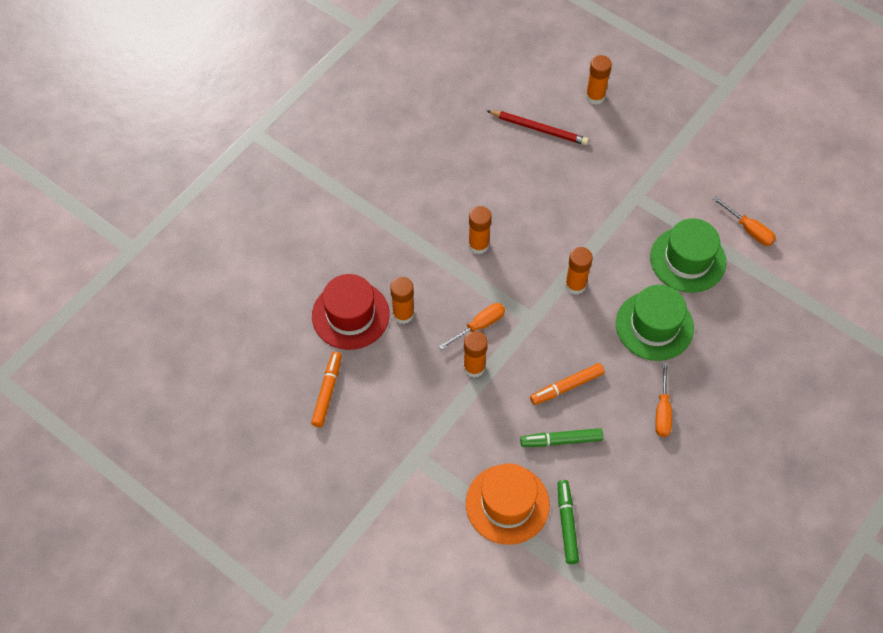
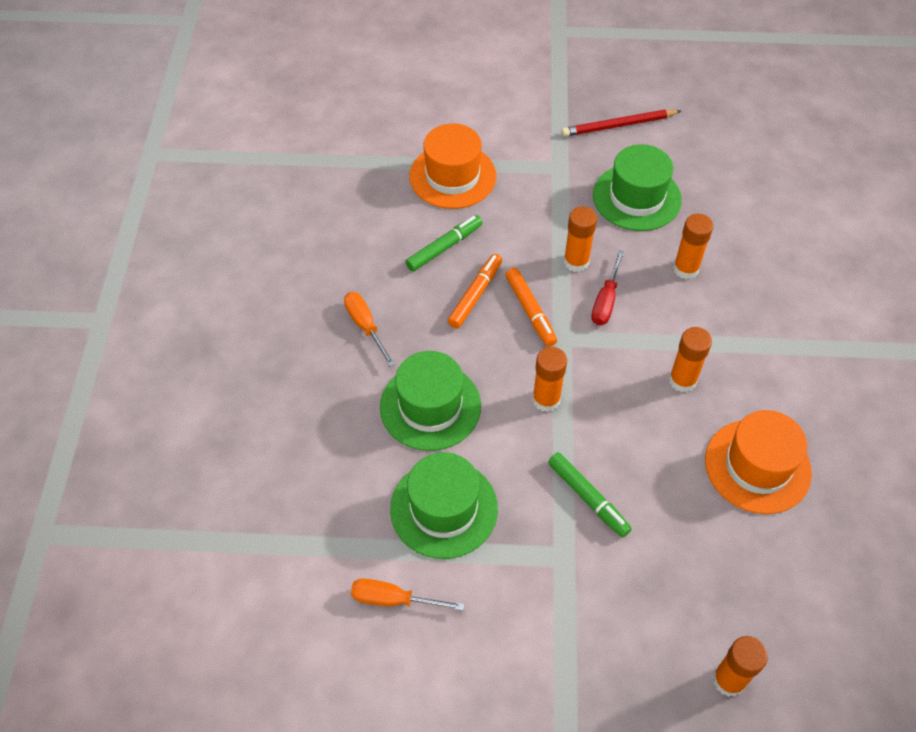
camera: 145 degrees right, 5 degrees down
(327, 392) = (682, 171): orange marker -> orange marker (530, 310)
(350, 315) = (731, 240): red hat -> none
(383, 391) = (636, 197): none -> green hat
(479, 326) = (606, 301): orange screwdriver -> red screwdriver
(482, 174) = (757, 466): none -> orange hat
(538, 129) = (752, 574): red pencil -> red pencil (619, 125)
(567, 524) = (390, 189): green marker -> green marker (587, 497)

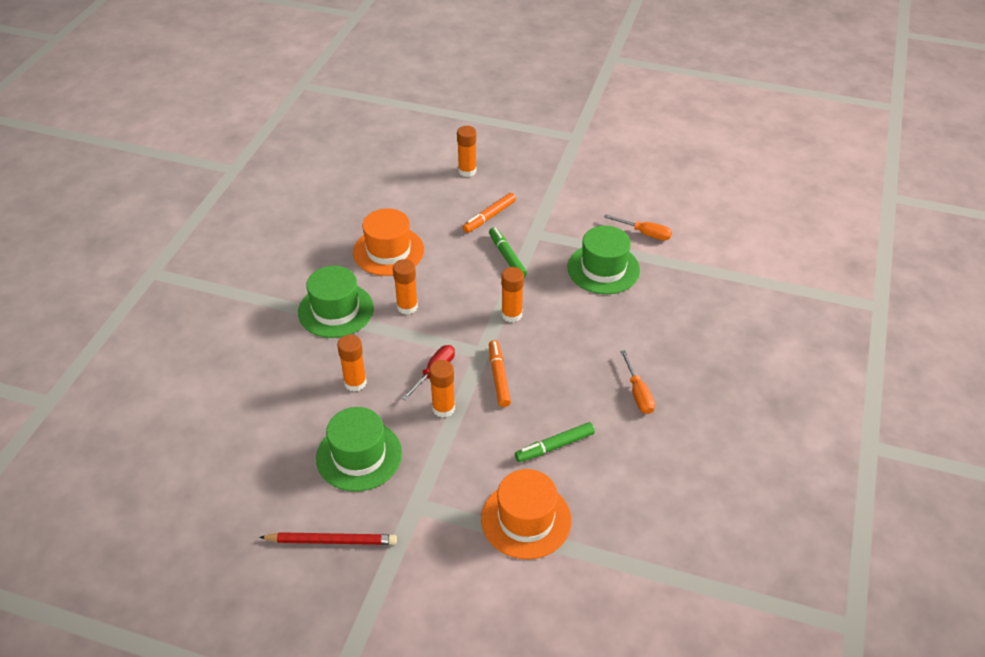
camera: 165 degrees left, 10 degrees down
(430, 406) = (598, 327): green hat -> green hat (336, 310)
(475, 295) = (540, 399): orange marker -> orange marker (490, 217)

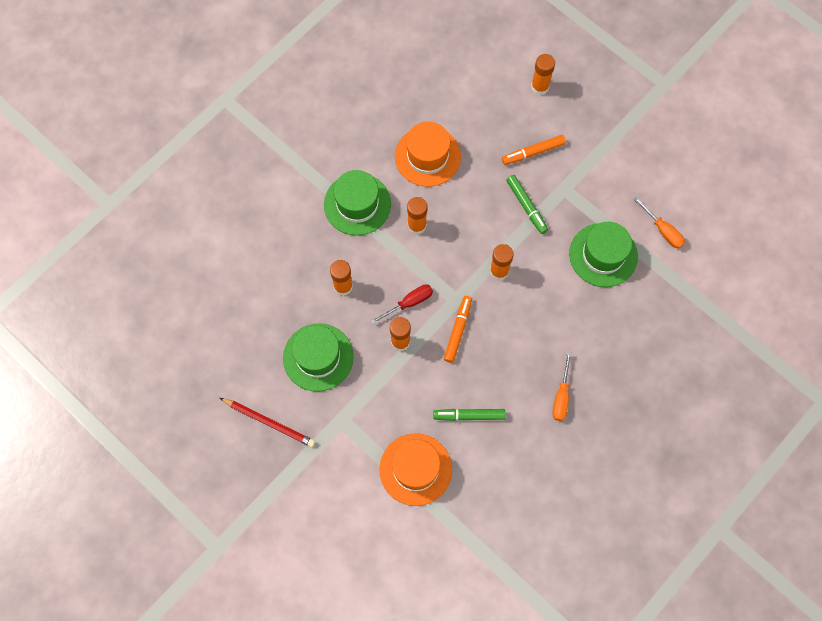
camera: 25 degrees right, 25 degrees up
(507, 257) = (526, 206): green marker -> green marker turned 150 degrees clockwise

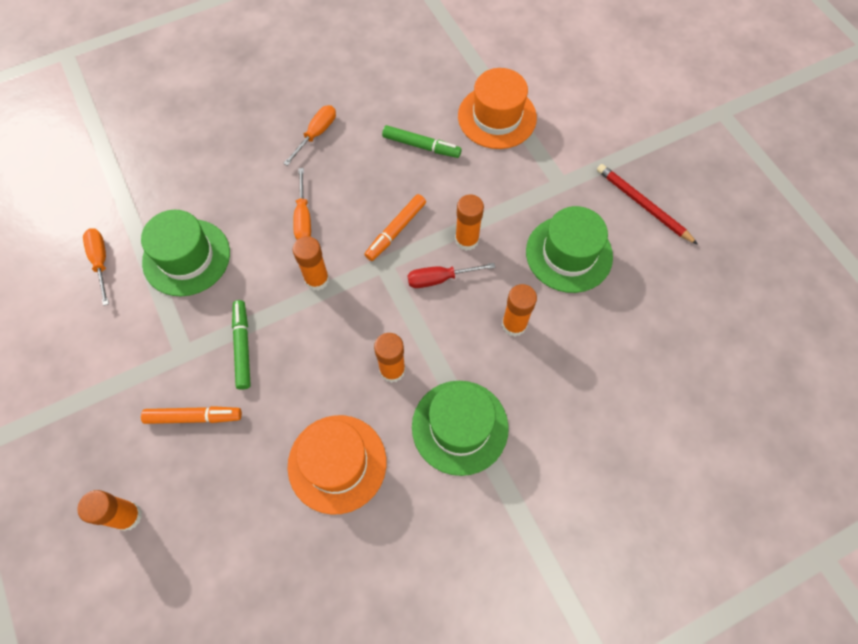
camera: 160 degrees left, 5 degrees down
(534, 317) = (303, 217): none -> orange screwdriver

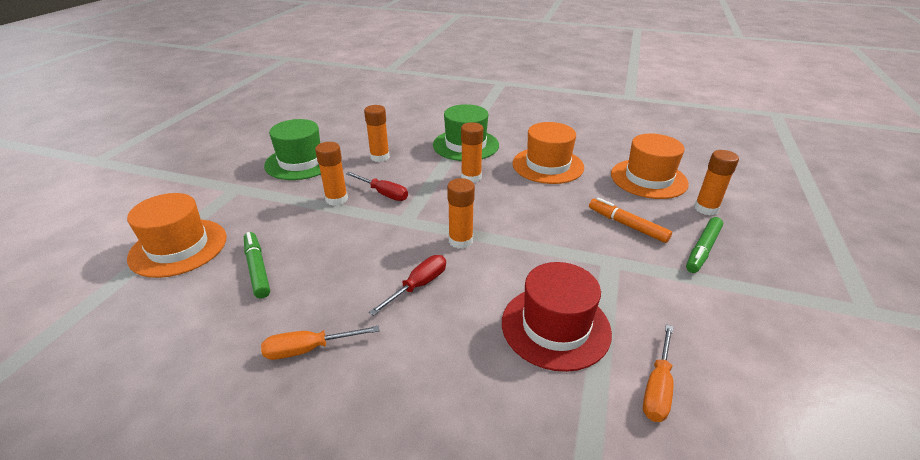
camera: 135 degrees left, 30 degrees down
(186, 257) = (555, 327): green hat -> red hat
(212, 532) = (648, 179): none -> orange hat
(242, 347) = (558, 238): green marker -> green marker (703, 249)
(303, 217) = (418, 285): orange screwdriver -> red screwdriver
(396, 230) = (367, 231): orange marker -> none
(643, 205) = (227, 155): red pencil -> none

